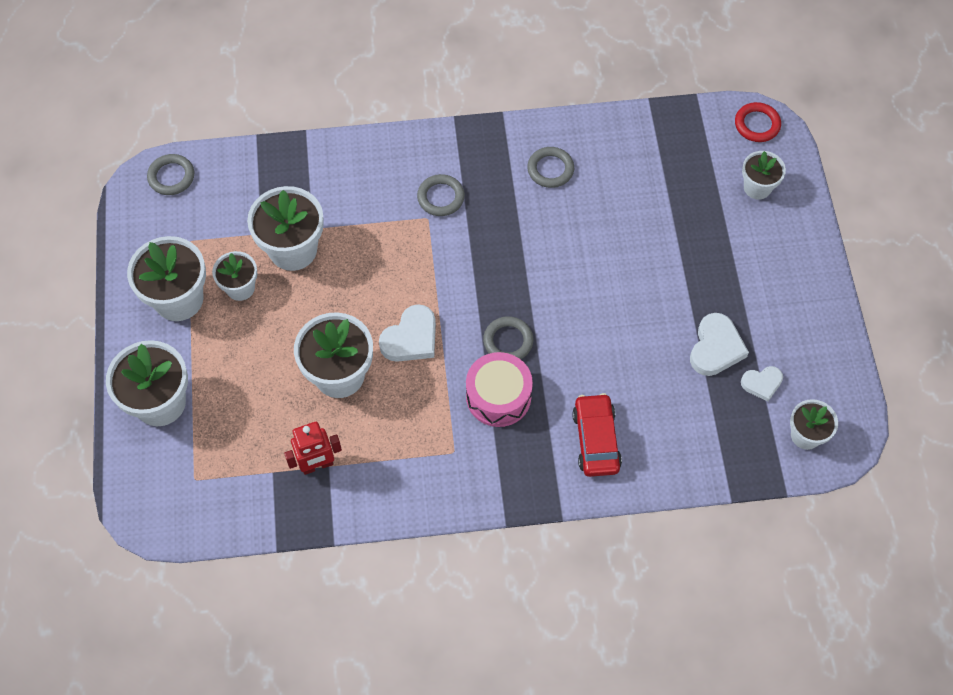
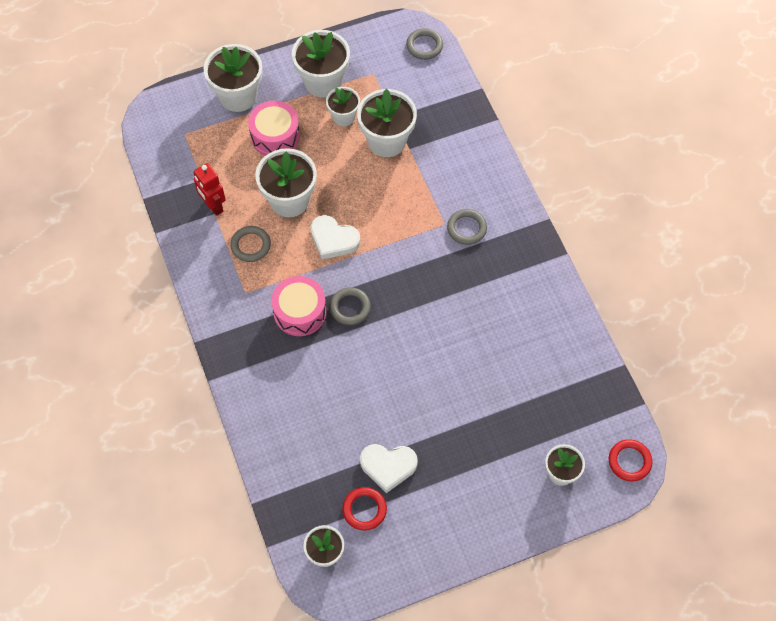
camera: 75 degrees right, 0 degrees up
(239, 371) = (275, 136): none -> pink drum
(550, 169) = (521, 302): grey ring -> grey ring (251, 245)
(596, 440) = (280, 390): red car -> none
(762, 383) = (364, 509): white heart -> red ring

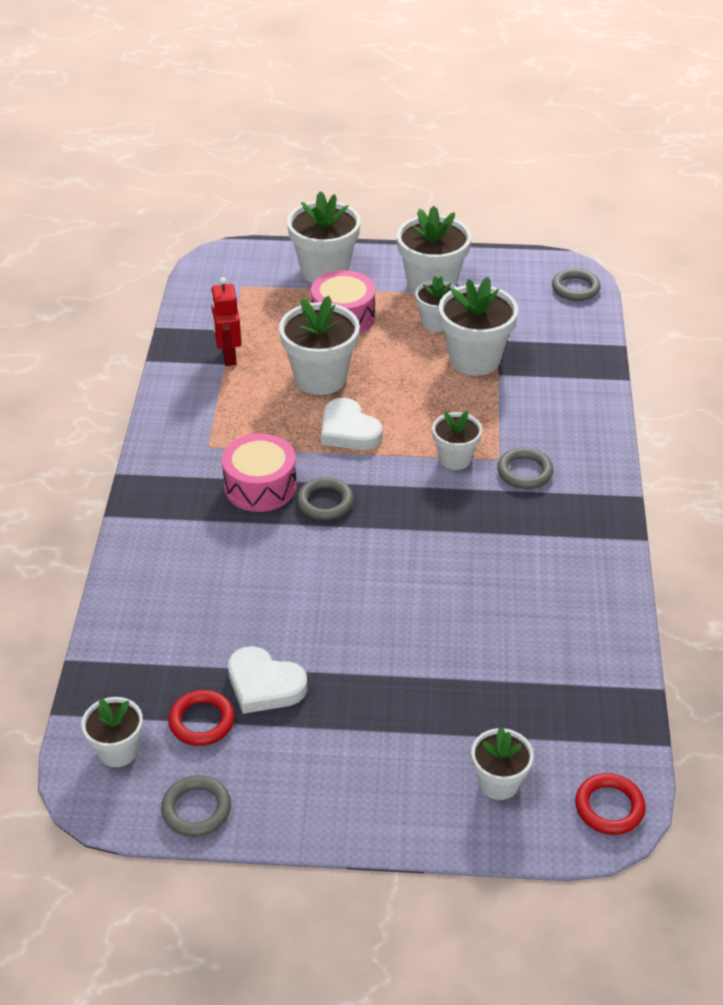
camera: 25 degrees right, 20 degrees down
(251, 245) = (246, 405): grey ring -> grey ring (196, 809)
(416, 235) = (455, 458): none -> white flower pot

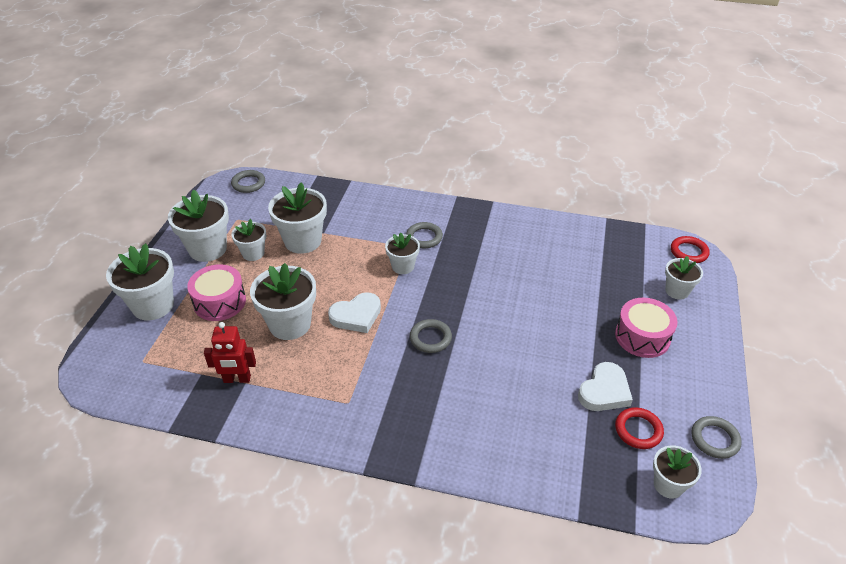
camera: 80 degrees left, 0 degrees up
(260, 486) = (404, 374): pink drum -> pink drum (642, 337)

